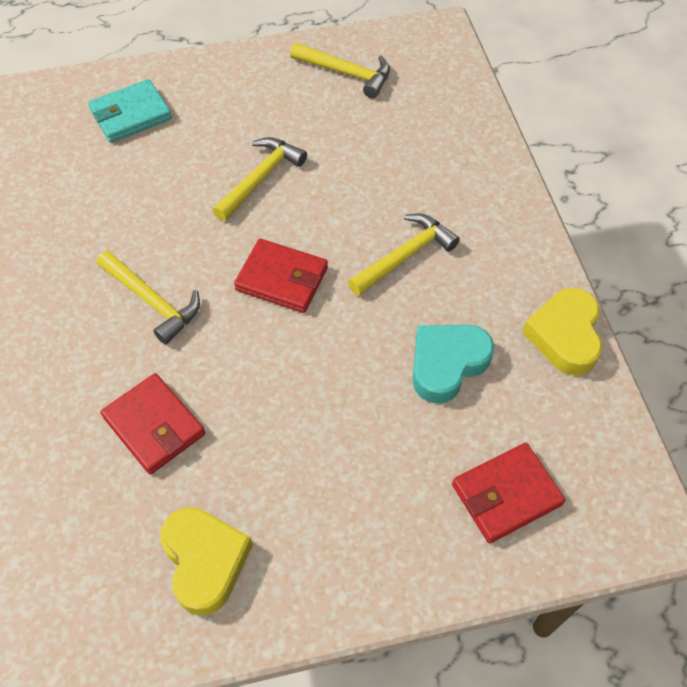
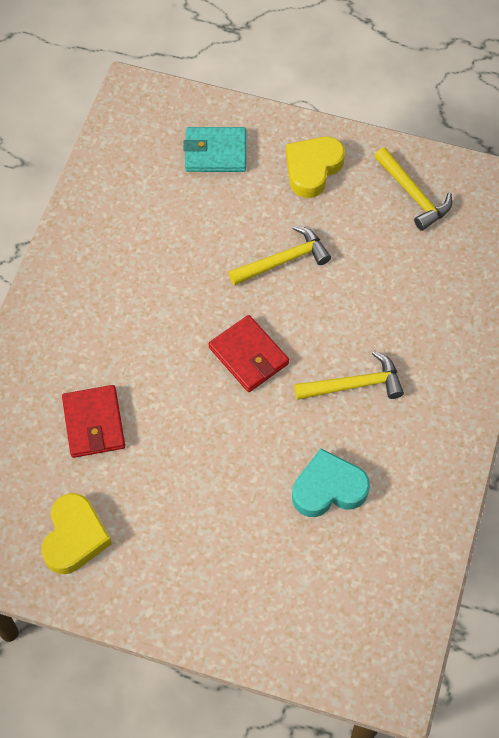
camera: 30 degrees right, 5 degrees up
(152, 301) = (144, 326): yellow hammer -> none
(506, 494) = (306, 607): red wallet -> none
(565, 336) = (434, 514): yellow heart -> yellow heart (312, 169)

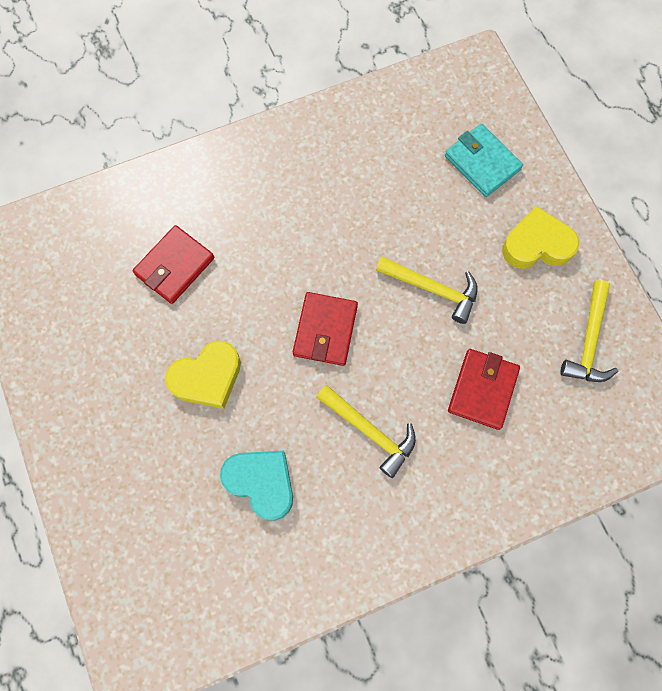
camera: 50 degrees right, 10 degrees up
(75, 537) = (73, 328): yellow heart -> yellow heart (207, 377)
(389, 288) = (482, 390): none -> red wallet

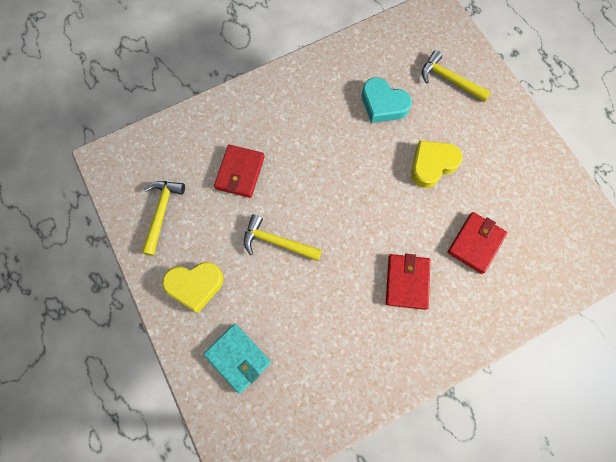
camera: 175 degrees right, 0 degrees up
(325, 330) = (354, 204): red wallet -> red wallet (407, 282)
(370, 432) = (316, 140): yellow hammer -> yellow hammer (449, 80)

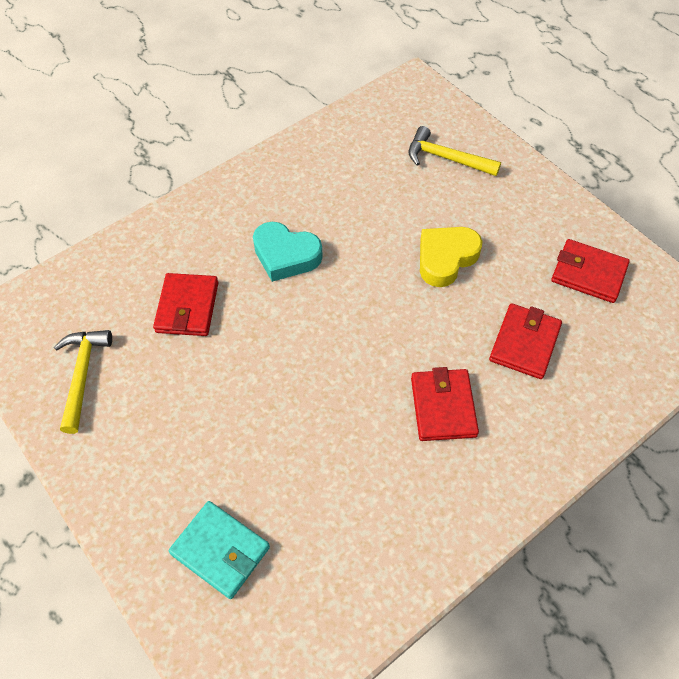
camera: 10 degrees left, 15 degrees down
(195, 285) = (143, 463): yellow heart -> none
(276, 242) = (252, 386): yellow hammer -> none
(383, 104) = (366, 198): turquoise heart -> turquoise heart (286, 255)
(535, 195) = (588, 273): none -> red wallet

